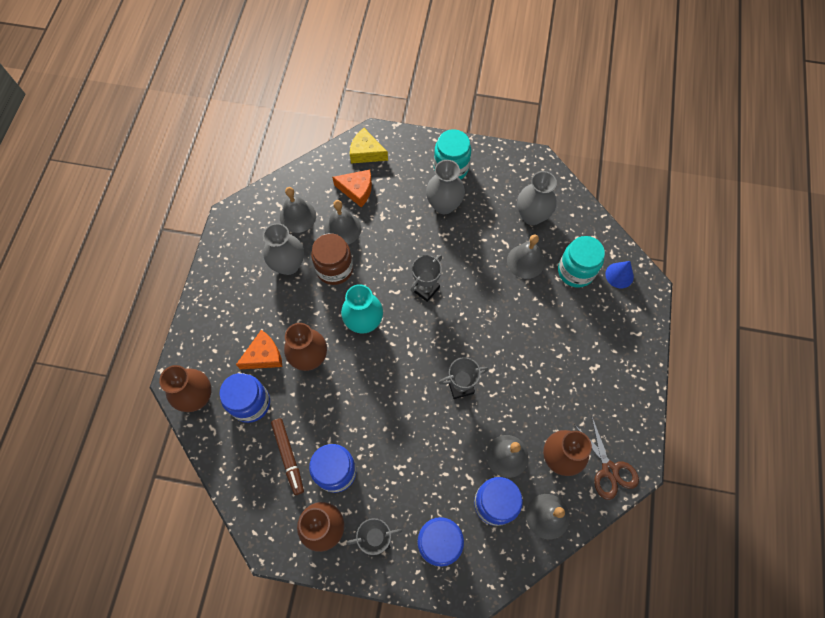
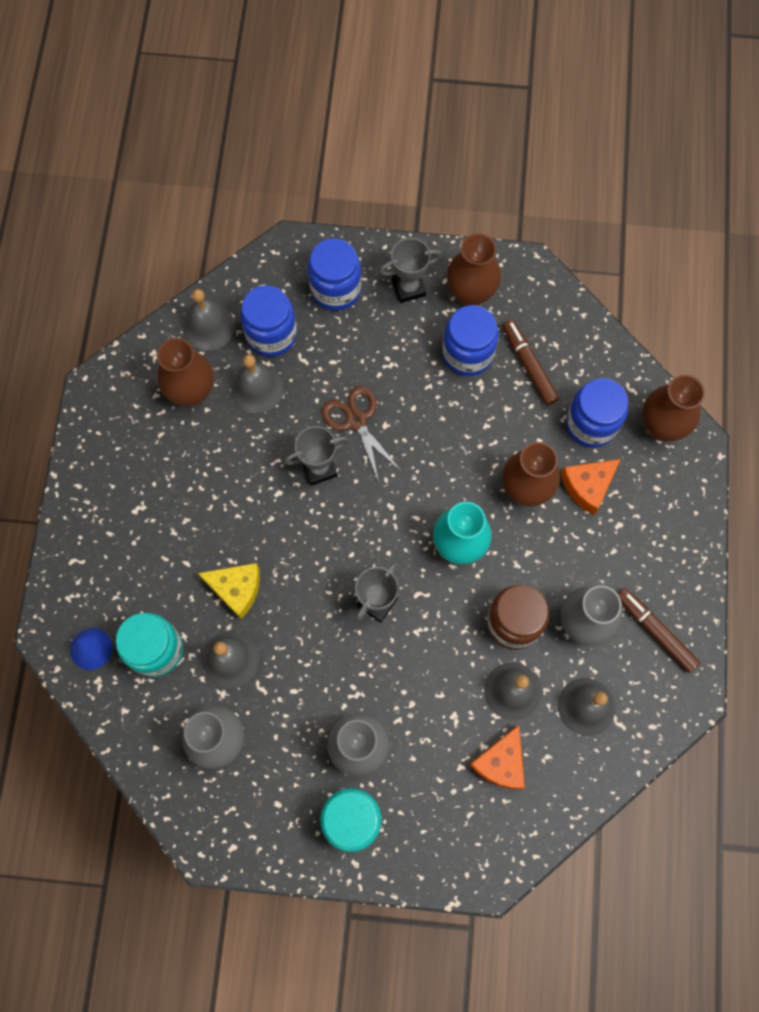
camera: 175 degrees right, 5 degrees up
(242, 256) = (655, 631): none -> brown marker
(357, 190) = (501, 762): orange cheese -> orange cheese turned 75 degrees counterclockwise
(366, 152) = (496, 838): yellow cheese -> yellow cheese (236, 589)
(609, 470) = (130, 382): brown scissors -> brown scissors (356, 420)

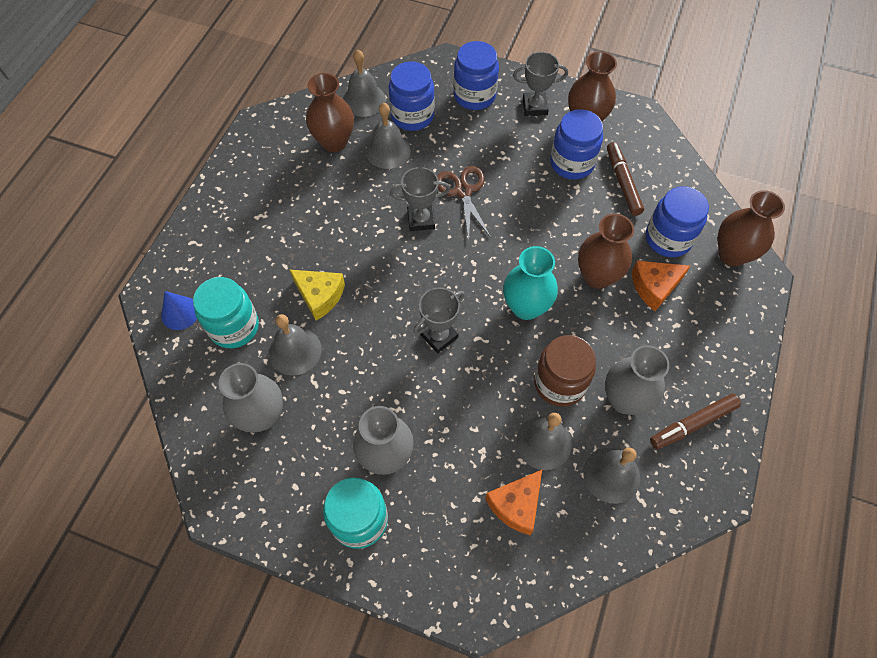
camera: 15 degrees right, 10 degrees down
(655, 631) = (693, 424): brown marker -> brown marker turned 90 degrees counterclockwise

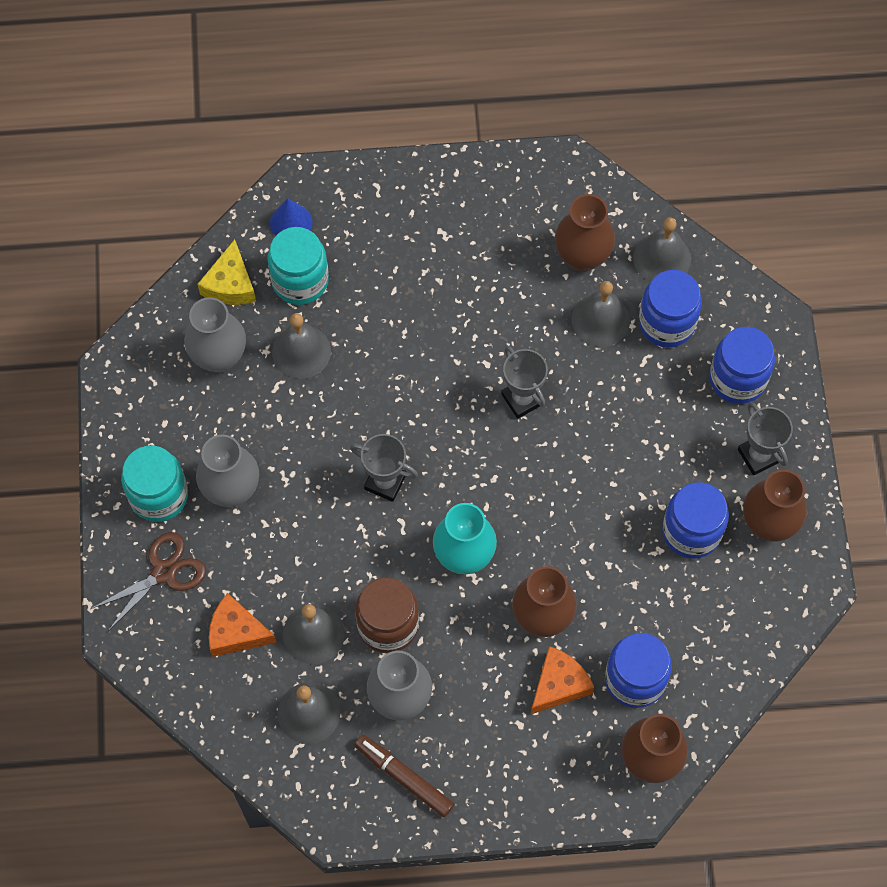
camera: 65 degrees right, 5 degrees up
(320, 296) = (375, 343): yellow cheese -> yellow cheese (230, 284)
(463, 191) = (585, 427): brown scissors -> brown scissors (164, 572)
(622, 182) = (692, 600): brown marker -> none
(654, 287) = (559, 684): orange cheese -> orange cheese turned 90 degrees clockwise

